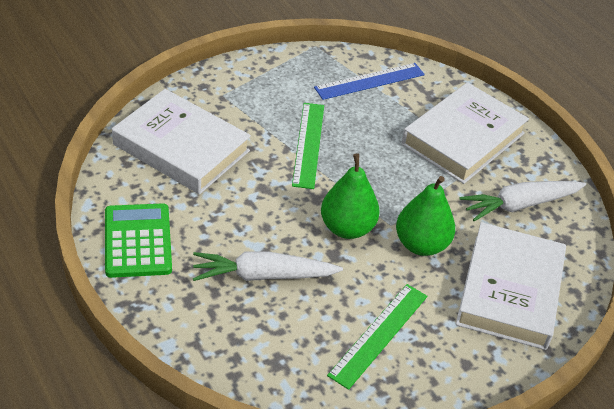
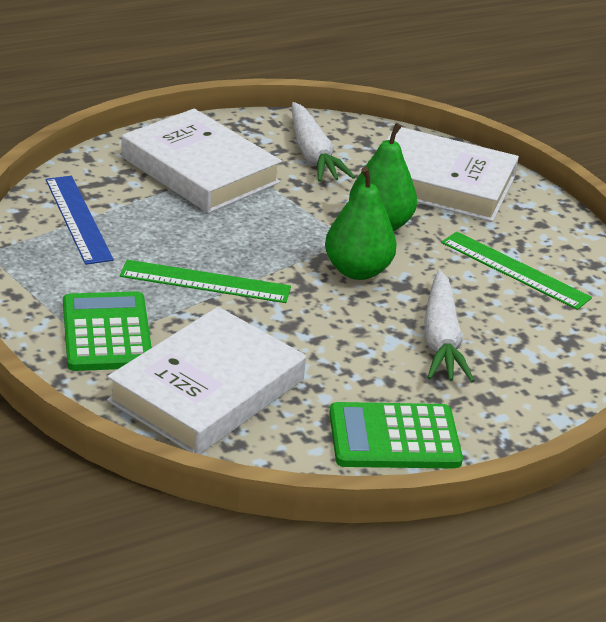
camera: 85 degrees left, 10 degrees down
(237, 101) = (106, 333): none -> green calculator

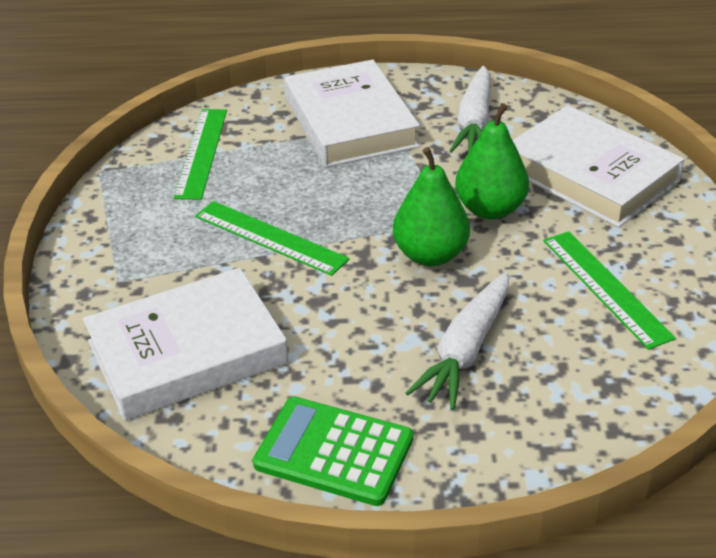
camera: 30 degrees right, 5 degrees up
(77, 219) = (201, 153): blue ruler -> green ruler
(106, 333) = (140, 271): green calculator -> none

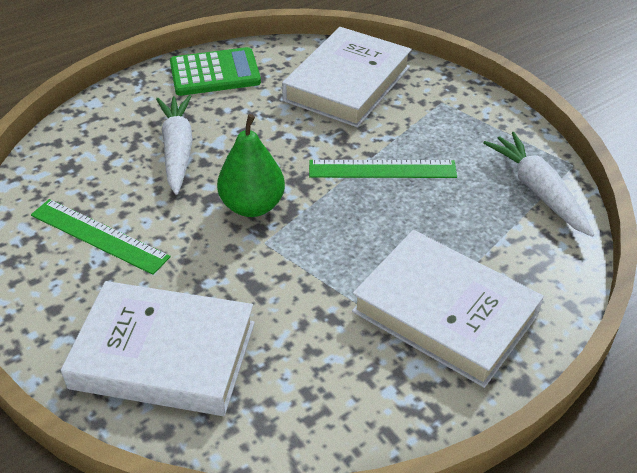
camera: 145 degrees right, 5 degrees up
(201, 153) = (526, 216): green ruler -> none
(474, 122) = (324, 374): white carrot -> white carrot (538, 191)
(490, 209) = (234, 269): green pear -> none

